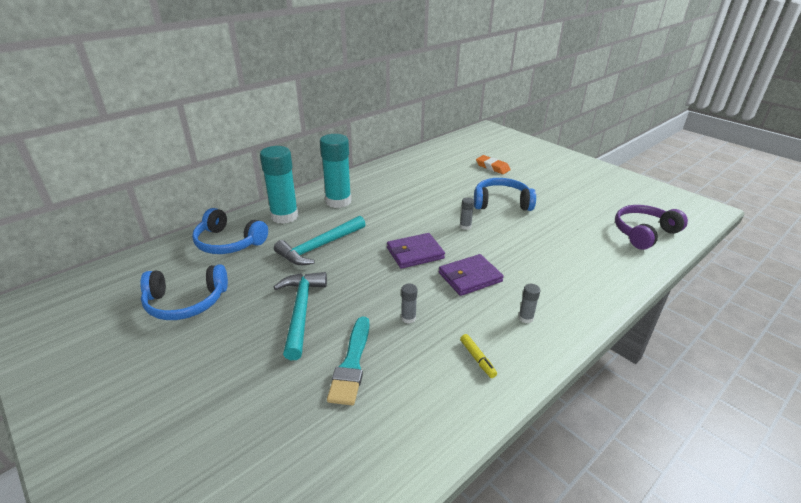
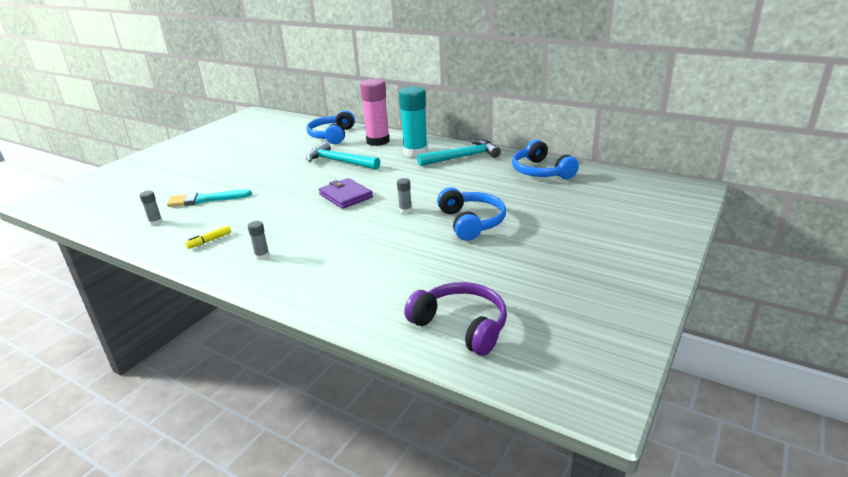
camera: 75 degrees right, 5 degrees down
(186, 302) = (261, 143): blue headphones -> blue headphones (540, 171)
(284, 216) = (378, 141): turquoise glue stick -> pink glue stick
(300, 311) = (257, 174): turquoise hammer -> turquoise hammer (462, 157)
(408, 318) = (255, 208): grey glue stick -> grey glue stick (155, 222)
(470, 277) = (316, 224): purple wallet -> none
(492, 167) = (563, 206): orange eraser -> none

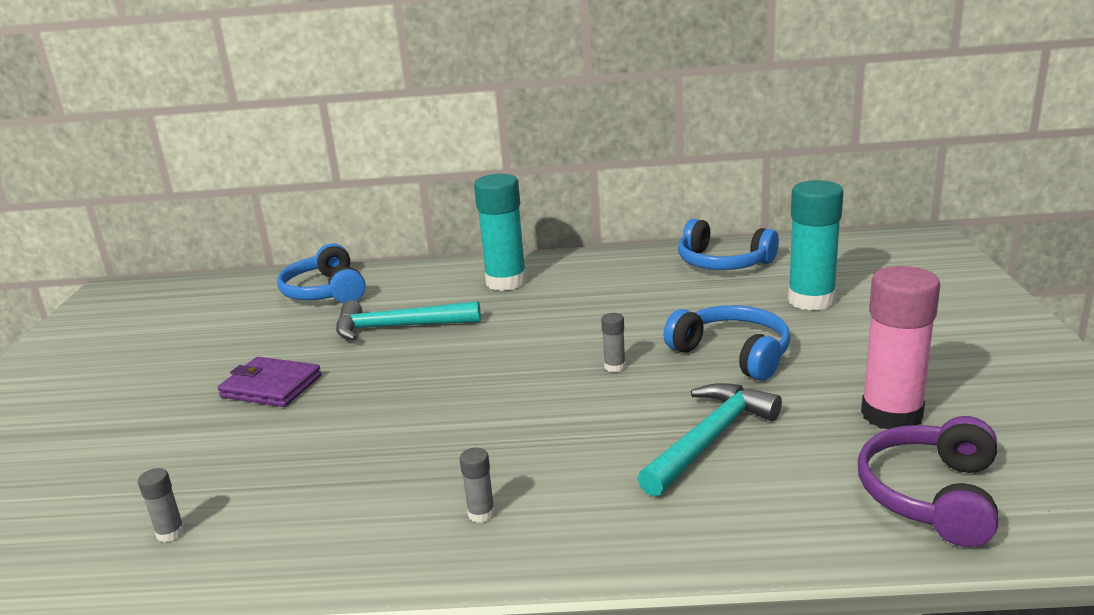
camera: 30 degrees left, 5 degrees down
(205, 199) = (224, 459): turquoise brush -> none
(209, 241) = (340, 525): yellow marker -> none
(346, 196) = (488, 374): purple wallet -> purple wallet (271, 386)
(378, 141) = (420, 281): pink glue stick -> pink glue stick (891, 415)
(461, 325) = (930, 495): purple headphones -> purple headphones turned 75 degrees counterclockwise
(462, 157) = (587, 271): turquoise hammer -> turquoise hammer (709, 439)
(558, 207) = (811, 300): none -> turquoise glue stick

